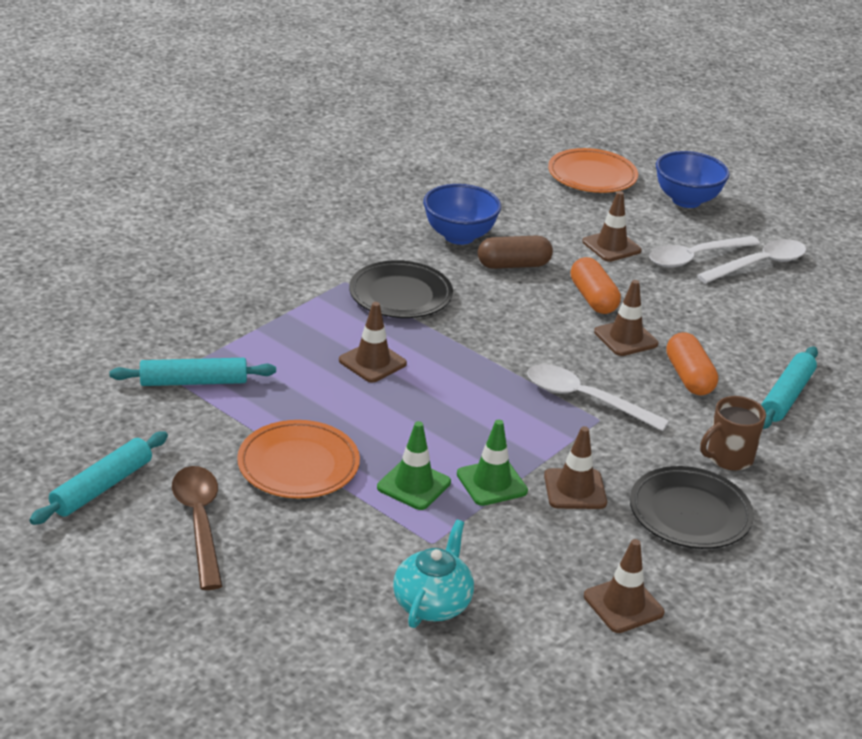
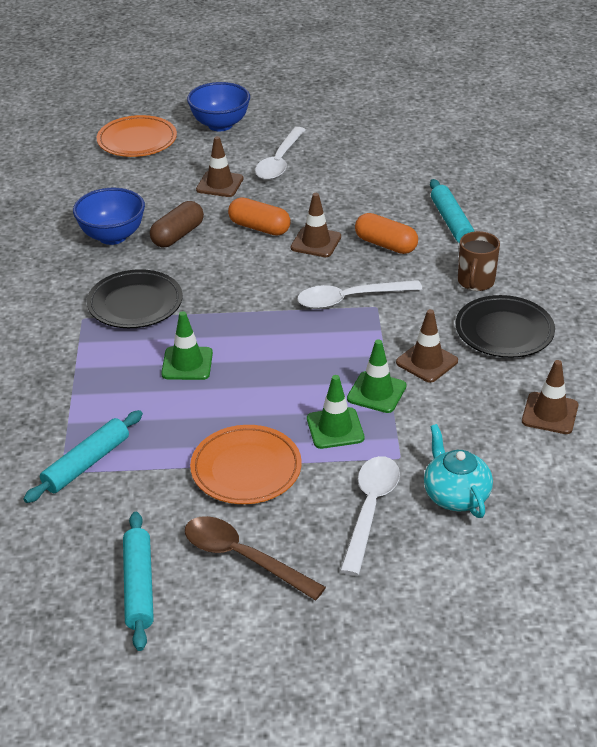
camera: 40 degrees left, 5 degrees up
(372, 362) = (187, 364): brown traffic cone -> green traffic cone
(759, 265) = (321, 144): white spoon -> white spoon (370, 510)

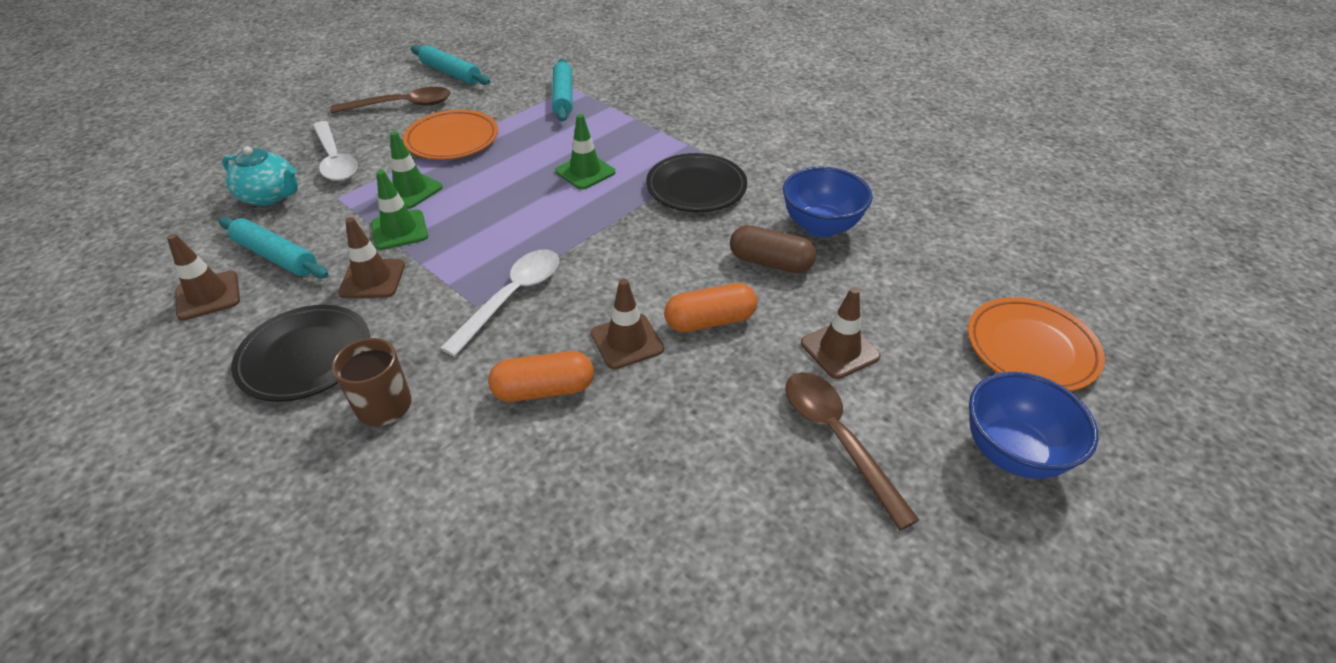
camera: 135 degrees right, 5 degrees up
(178, 235) = (770, 262): brown capsule -> brown capsule turned 60 degrees counterclockwise
(279, 161) = (837, 439): white spoon -> brown spoon
(451, 222) = (491, 489): turquoise rolling pin -> turquoise rolling pin (276, 256)

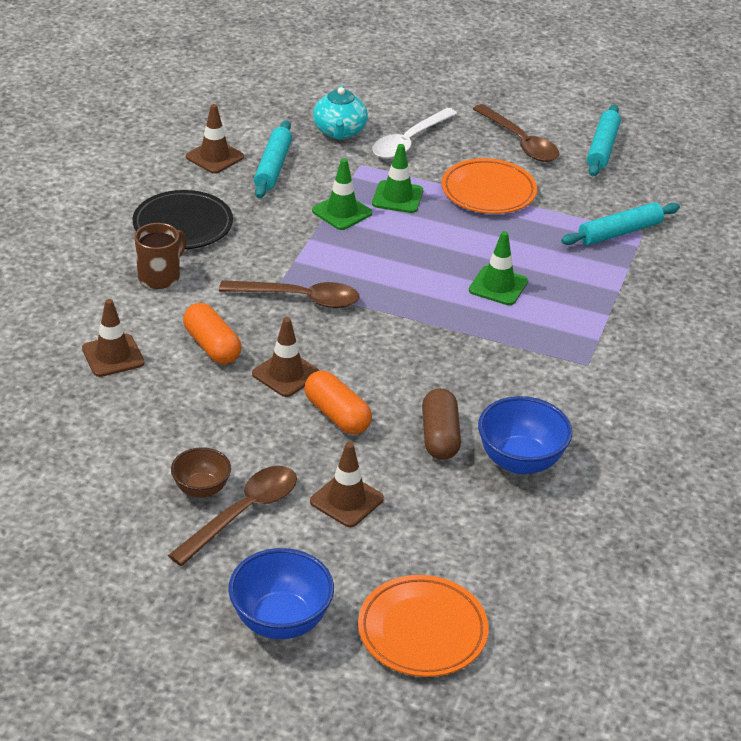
camera: 65 degrees right, 5 degrees down
(372, 279) = (277, 222): brown traffic cone -> brown traffic cone (113, 356)
(512, 298) = (299, 299): white spoon -> brown spoon
(696, 187) = (525, 363): black plate -> none
(786, 466) = (201, 489): none -> brown bowl

